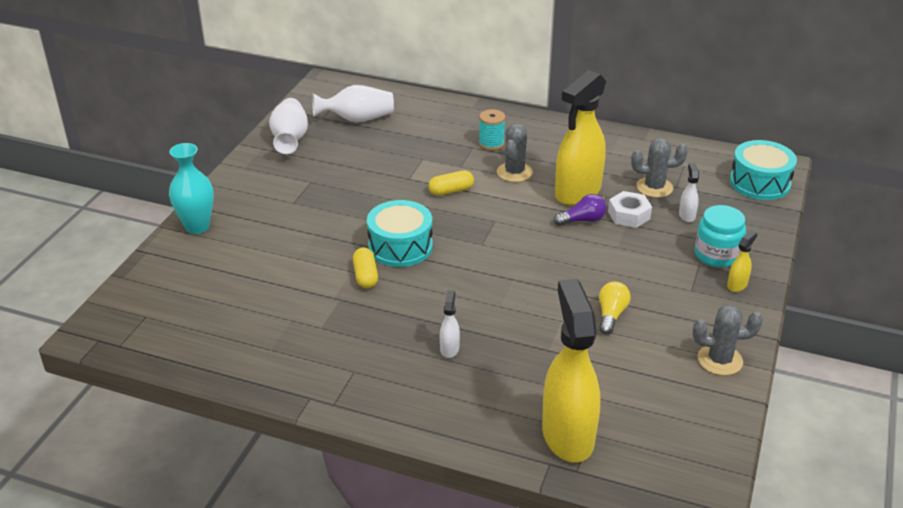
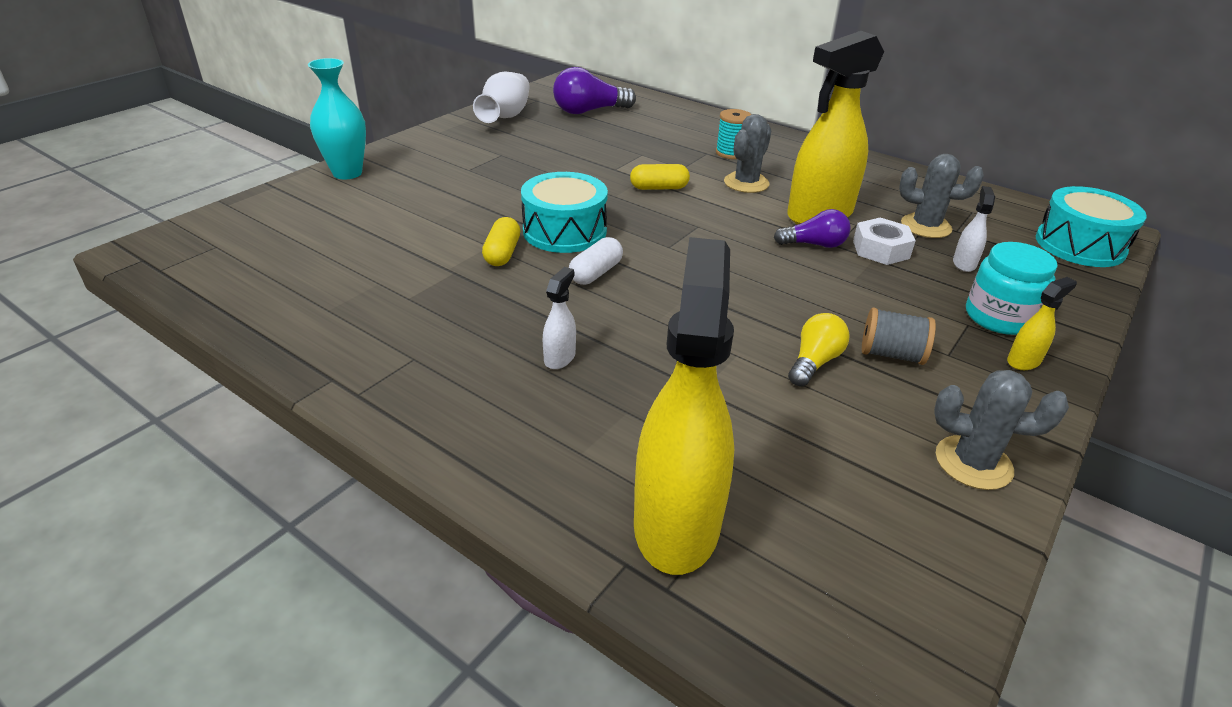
camera: 15 degrees right, 0 degrees up
(357, 119) = (589, 111): white vase -> purple light bulb
(441, 278) = (595, 273): none -> white capsule
(656, 298) = (891, 354): none -> grey spool

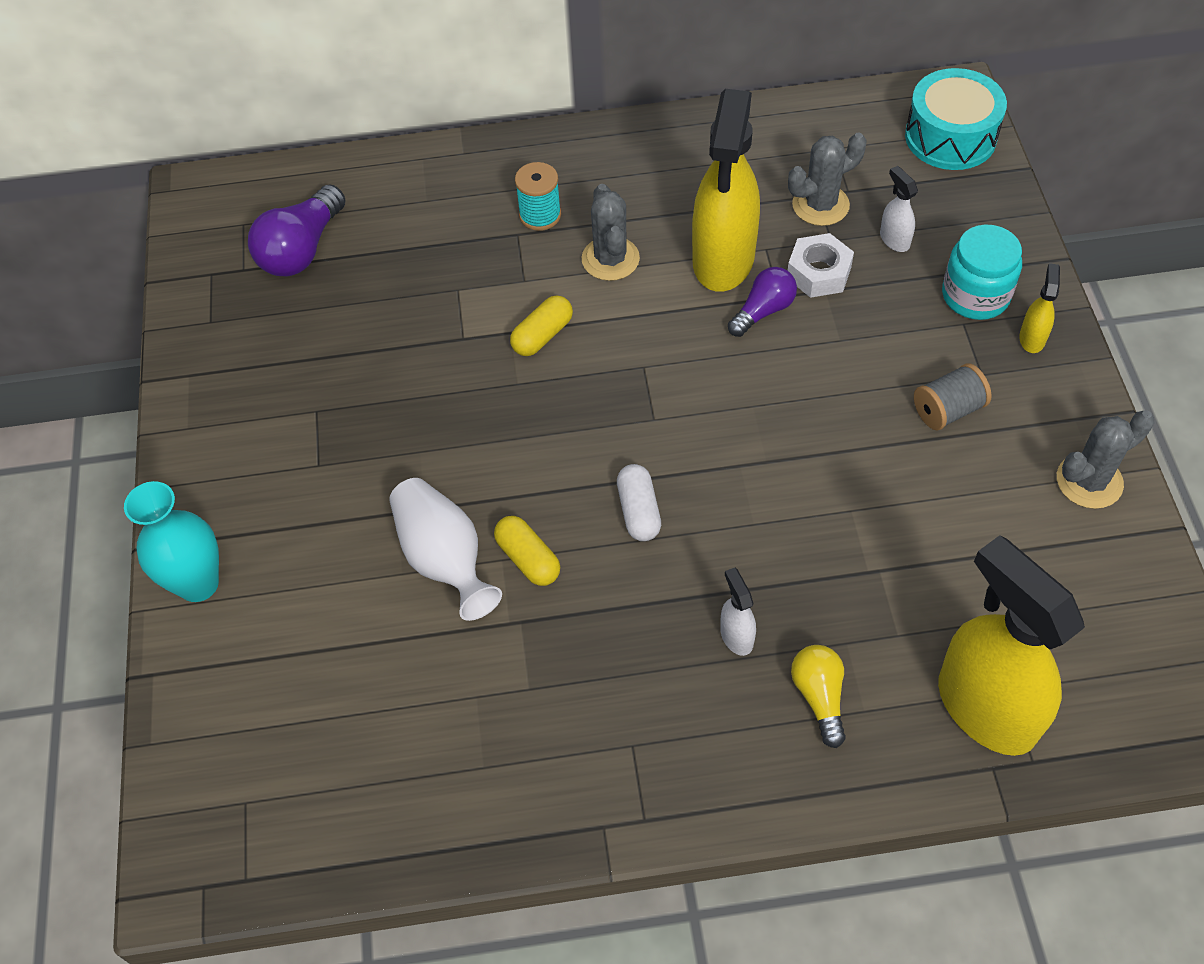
camera: 40 degrees left, 20 degrees up
(506, 116) = (221, 335): white vase -> white vase (444, 559)
(564, 231) = (540, 478): turquoise drum -> none
(814, 362) = (909, 468): yellow light bulb -> yellow light bulb (819, 697)

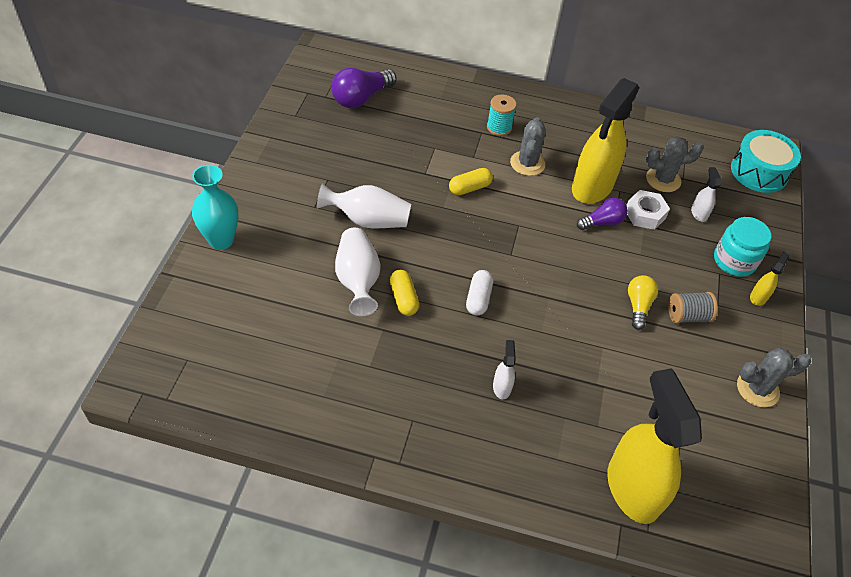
camera: 15 degrees right, 5 degrees down
(413, 453) = (368, 220): none -> white vase
(819, 697) = (534, 440): yellow light bulb -> yellow light bulb (638, 306)

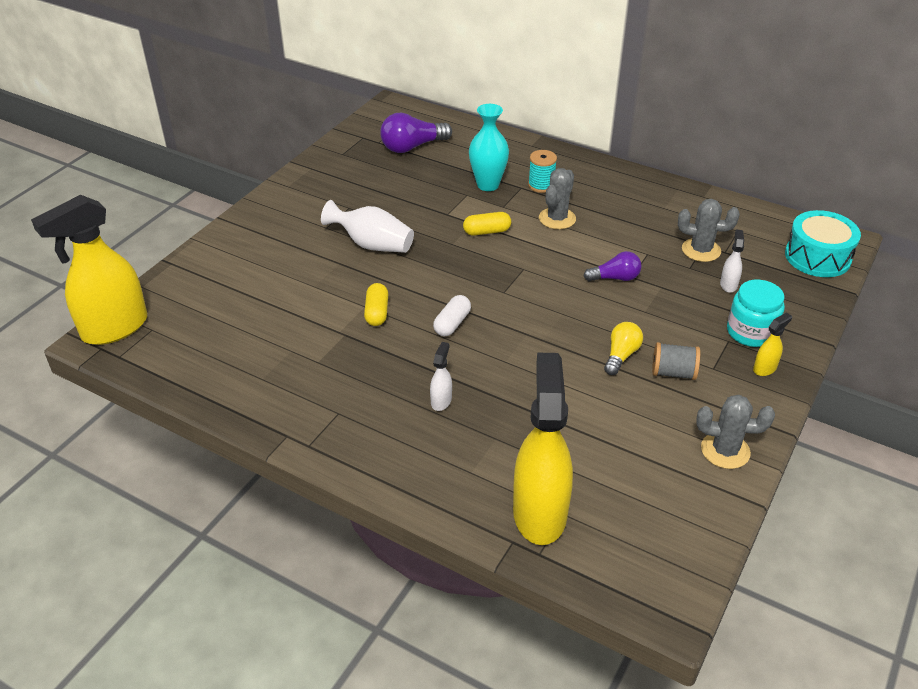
camera: 20 degrees right, 10 degrees down
(221, 240) = (226, 242): turquoise vase -> turquoise vase (488, 185)
(358, 280) = (339, 291): white vase -> none
(592, 187) = (617, 247): yellow spray bottle -> yellow spray bottle (114, 328)
(645, 214) = (666, 277): white nut -> none

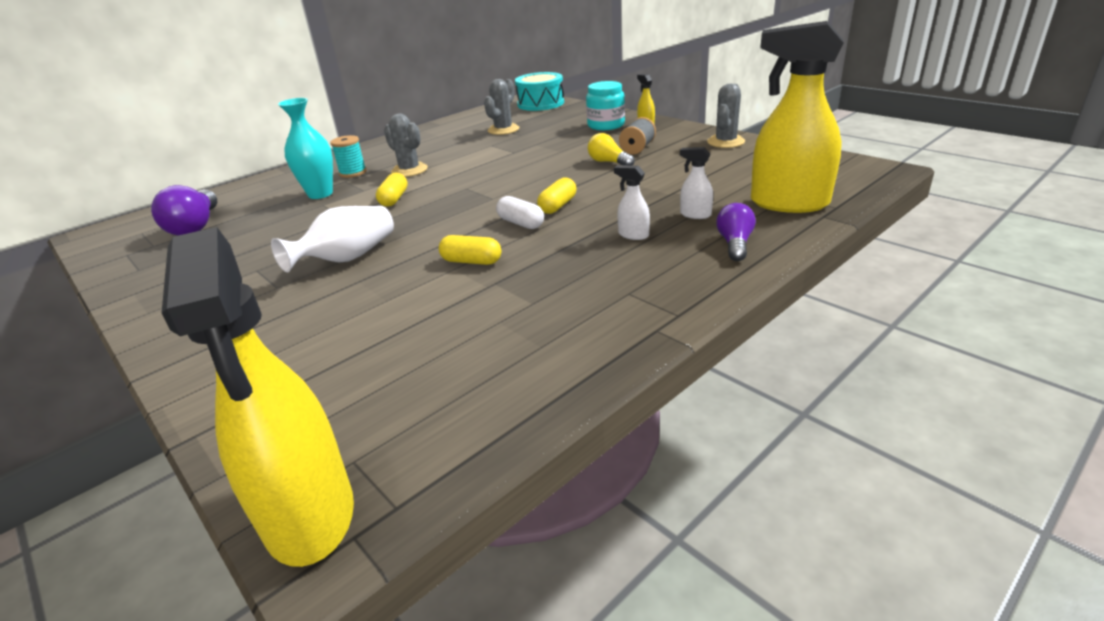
camera: 70 degrees left, 10 degrees down
(494, 339) = (558, 206): none -> yellow capsule
(615, 278) = (511, 157): purple light bulb -> purple light bulb (734, 244)
(728, 285) = (550, 126): white spray bottle -> white spray bottle (695, 215)

